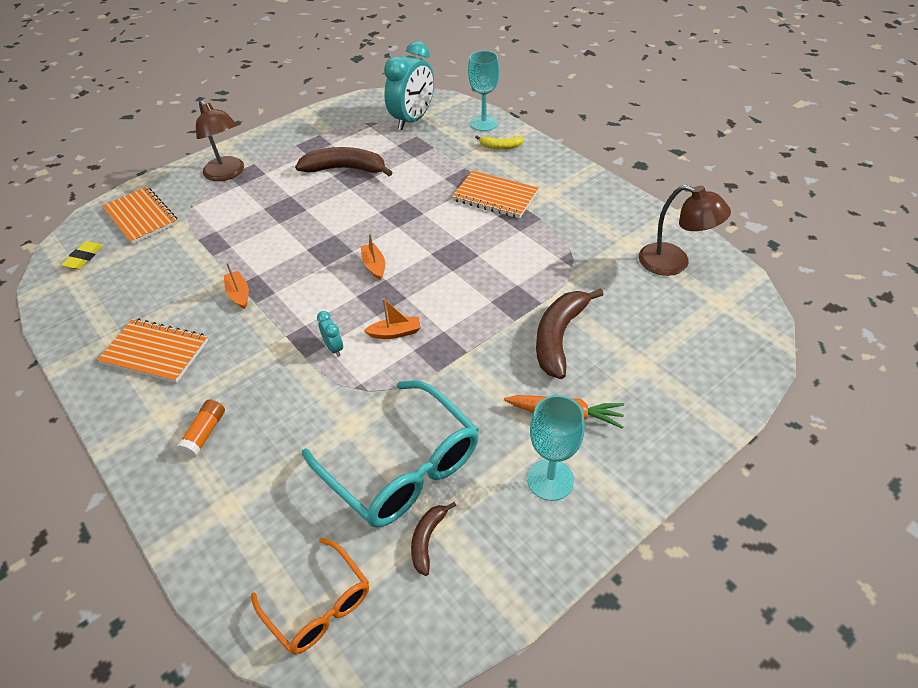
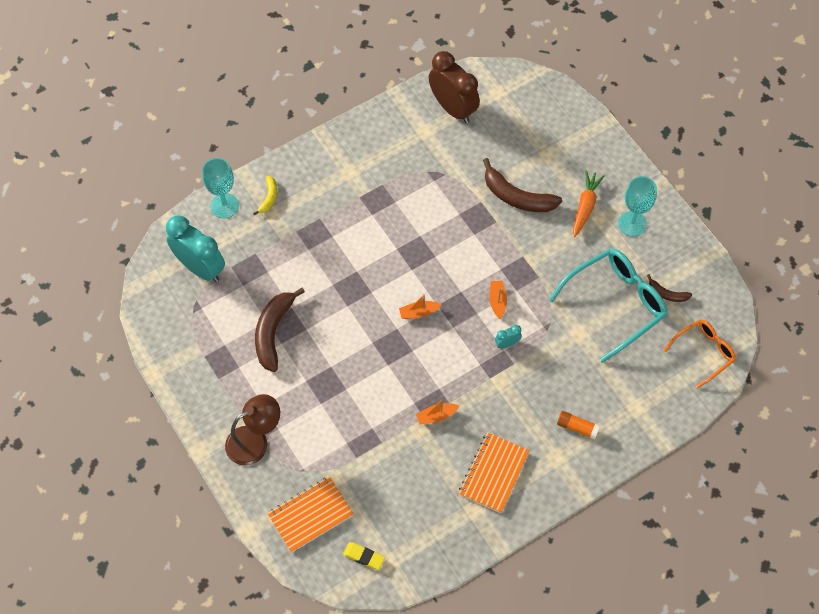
camera: 85 degrees left, 15 degrees up
(495, 196) = (345, 213): orange notebook -> none
(674, 263) = (453, 108): brown lamp -> brown clock

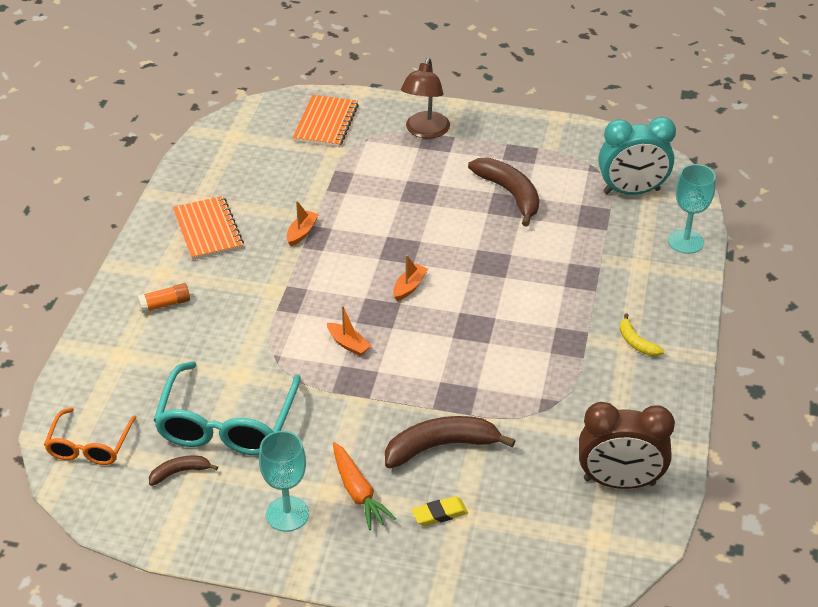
camera: 135 degrees right, 20 degrees down
(269, 198) = (661, 273): yellow banana -> yellow banana (636, 342)
(364, 556) = (256, 128): yellow eraser -> yellow eraser (439, 514)
(507, 343) = (300, 319): turquoise clock -> none

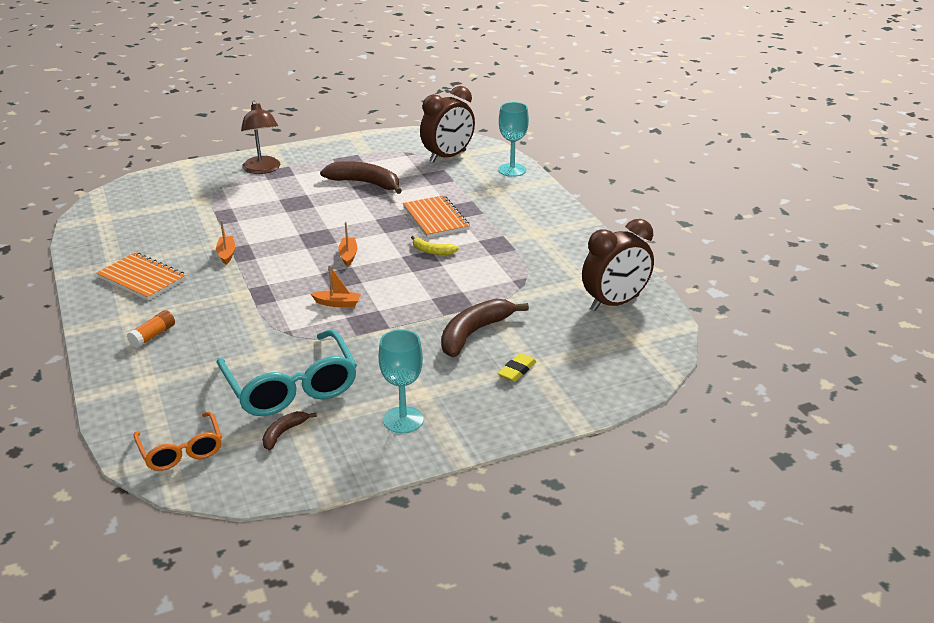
camera: 35 degrees left, 10 degrees down
(326, 123) = (176, 187): orange notebook -> orange notebook (436, 218)
(358, 492) = (443, 384): orange carrot -> none
(631, 191) = (448, 157): turquoise clock -> brown clock
(636, 342) = (540, 229): yellow banana -> yellow banana (432, 251)

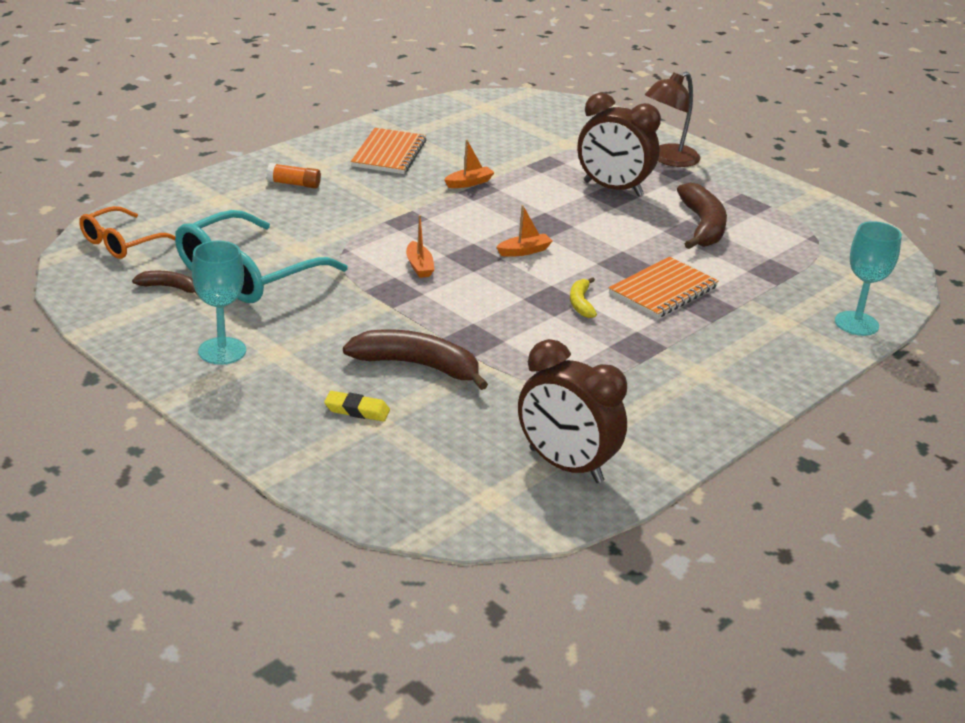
camera: 65 degrees right, 0 degrees up
(448, 157) = (837, 268): brown clock -> brown clock (613, 189)

